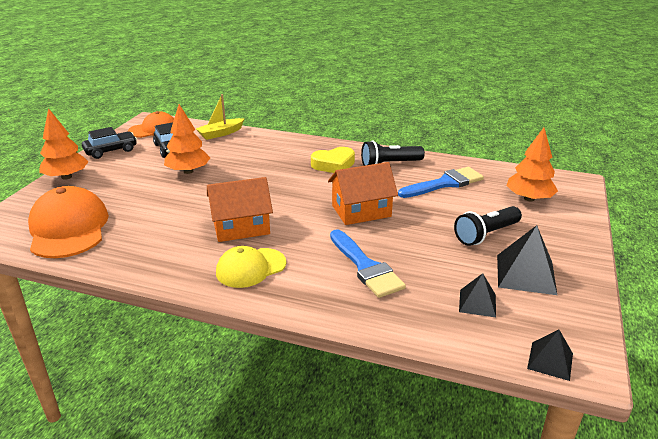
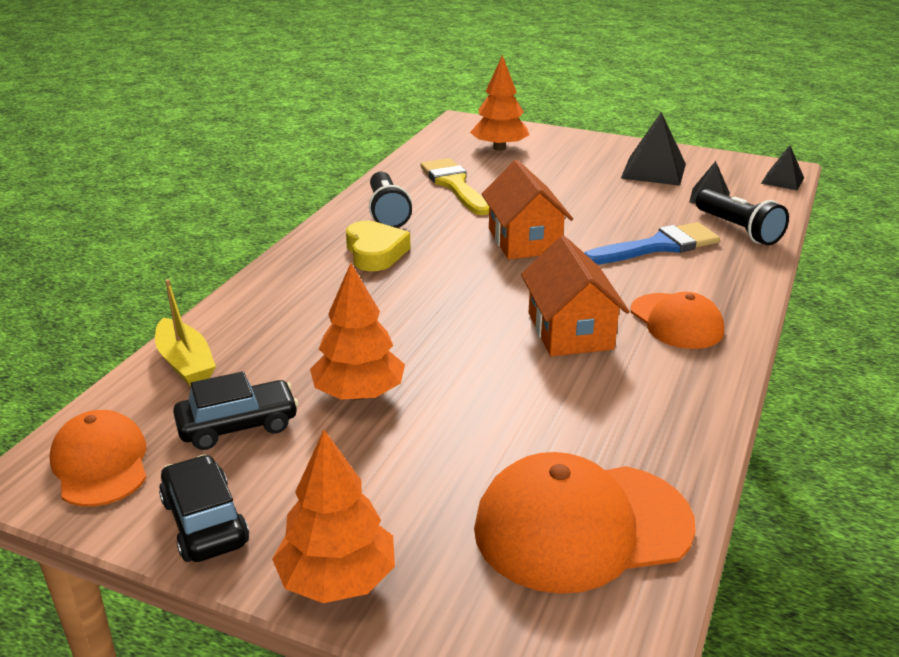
camera: 85 degrees left, 0 degrees up
(251, 268) = (676, 321): yellow cap -> orange cap
(444, 183) = (454, 185): blue brush -> yellow brush
(486, 234) = (580, 178): black flashlight -> black flashlight (738, 230)

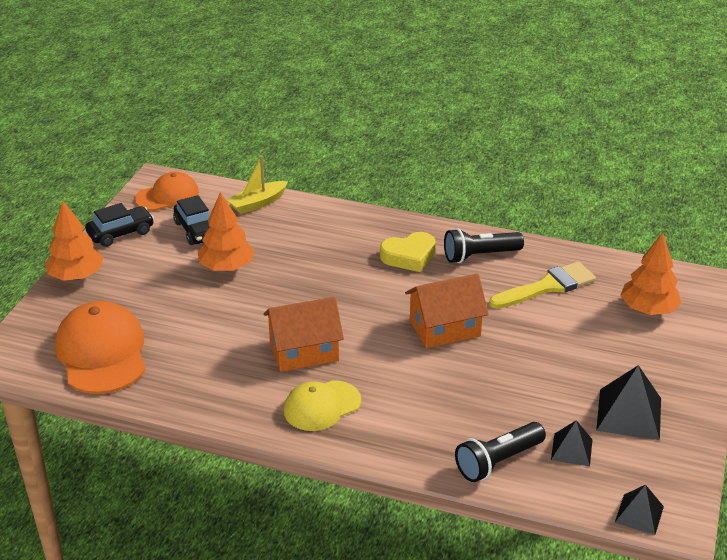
camera: 85 degrees right, 5 degrees up
(658, 246) = (451, 405): blue brush -> none
(676, 321) = (322, 406): orange cap -> yellow cap

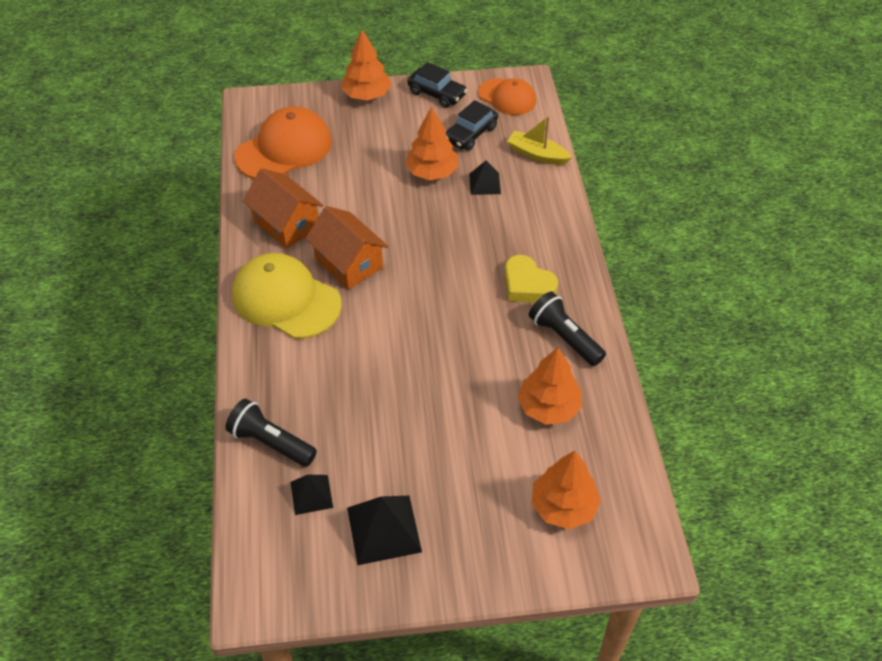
camera: 65 degrees right, 15 degrees up
(322, 406) = (286, 299): yellow cap -> yellow cap, size x1.59
(444, 328) = (434, 347): orange house -> orange house (286, 224)
(547, 286) = (548, 407): yellow brush -> orange tree
(639, 514) = (247, 571): black pyramid -> black pyramid (485, 183)

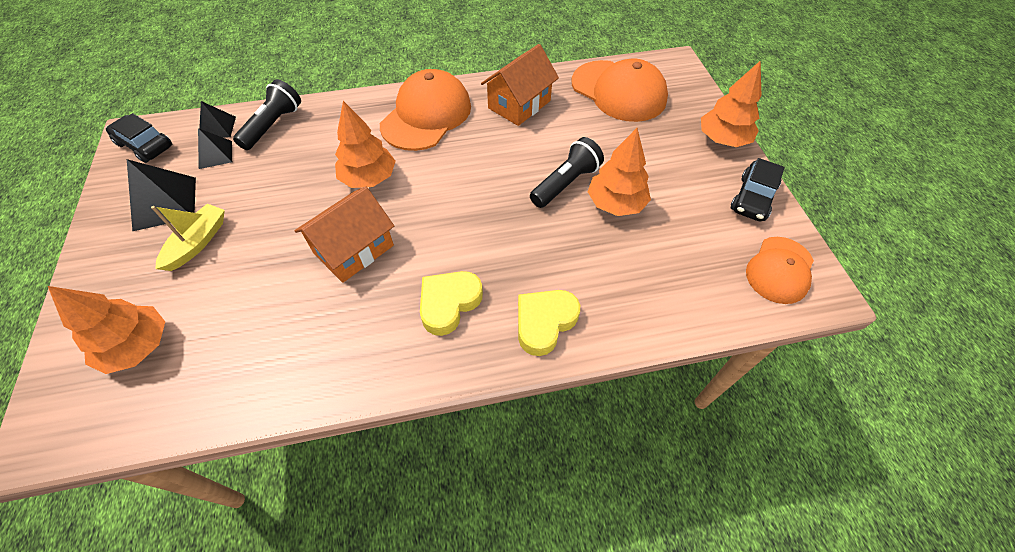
camera: 85 degrees right, 5 degrees up
(286, 299) = (426, 115): yellow cap -> orange cap
(349, 263) = (473, 150): orange house -> orange house (354, 249)
(470, 134) = (692, 235): black car -> black car (145, 145)
(485, 183) = (609, 254): black pyramid -> black pyramid (217, 128)
(537, 154) = (678, 308): yellow boat -> yellow boat (197, 242)
(547, 228) = (544, 322): none -> yellow heart
(548, 407) = (269, 329): orange tree -> orange tree (369, 178)
(564, 337) = (366, 345): black flashlight -> black flashlight (566, 183)

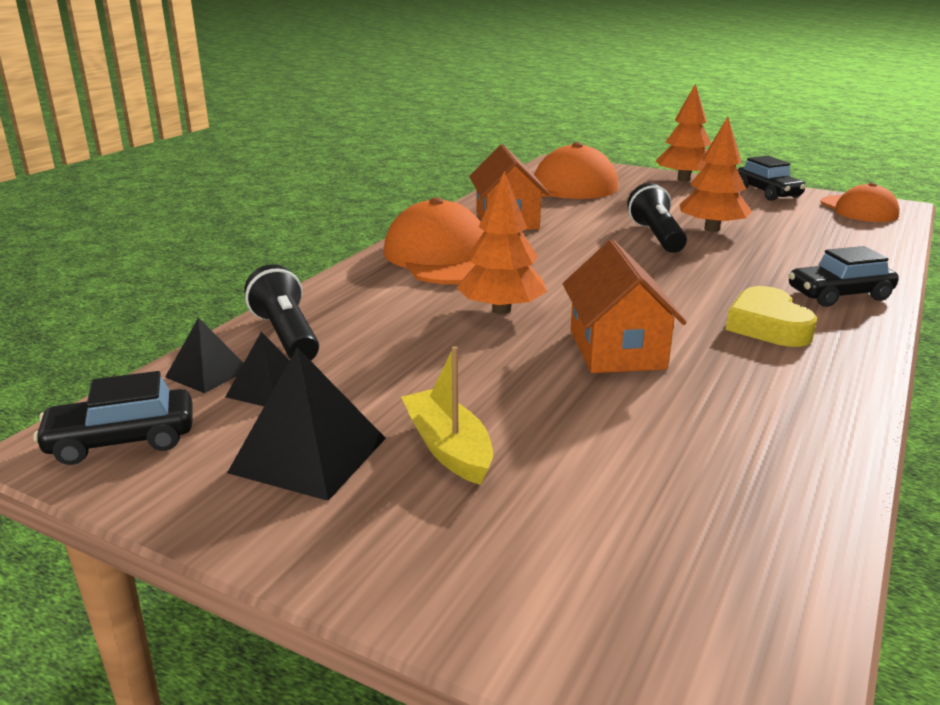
camera: 50 degrees left, 30 degrees down
(138, 346) = (620, 553): orange tree -> none
(544, 322) = (839, 295): yellow heart -> black car

